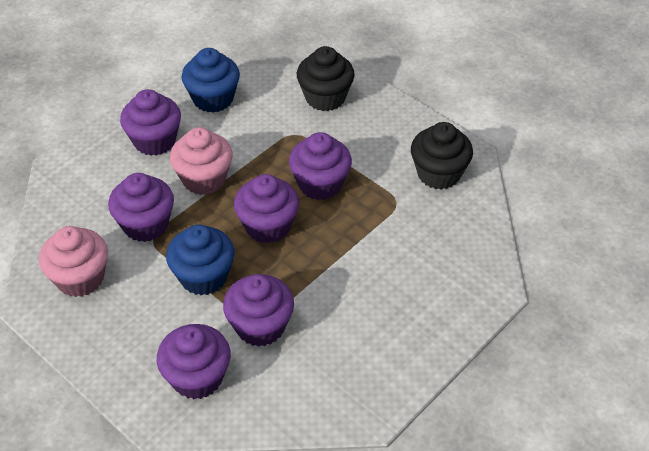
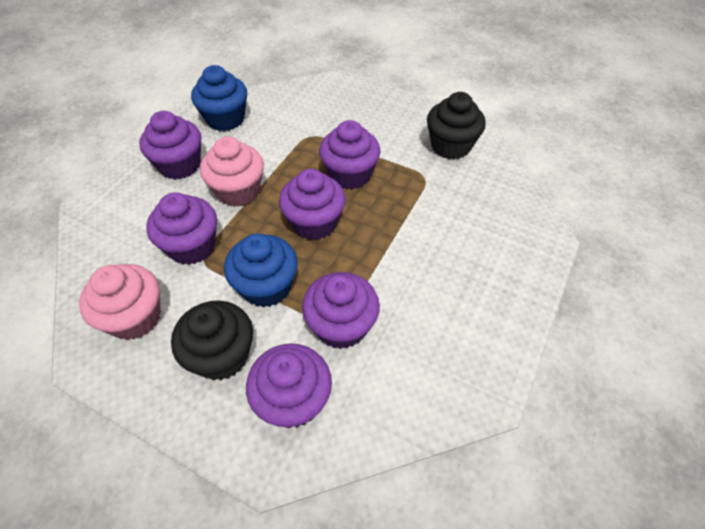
camera: 15 degrees left, 5 degrees up
(325, 97) = (326, 101): black cupcake -> black cupcake (222, 355)

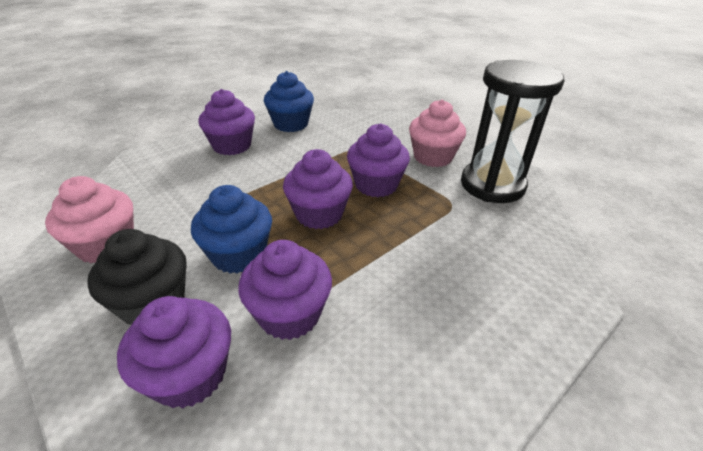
camera: 20 degrees right, 15 degrees down
(192, 246) = (197, 204): purple cupcake -> none
(238, 191) = (266, 174): pink cupcake -> pink cupcake (433, 157)
(450, 146) = (492, 185): black cupcake -> black hourglass

